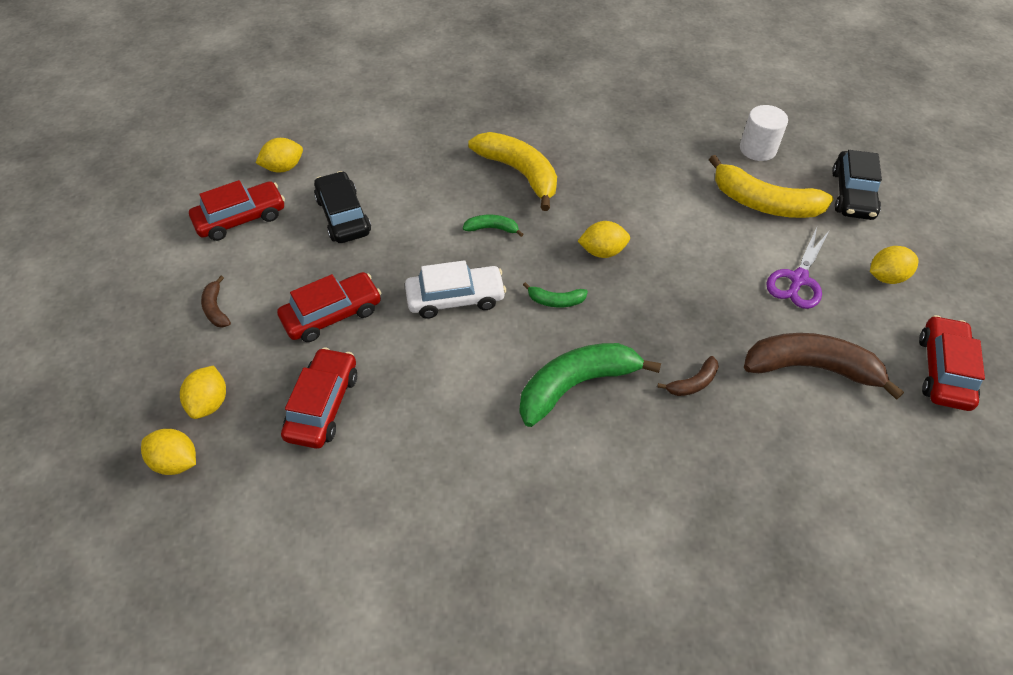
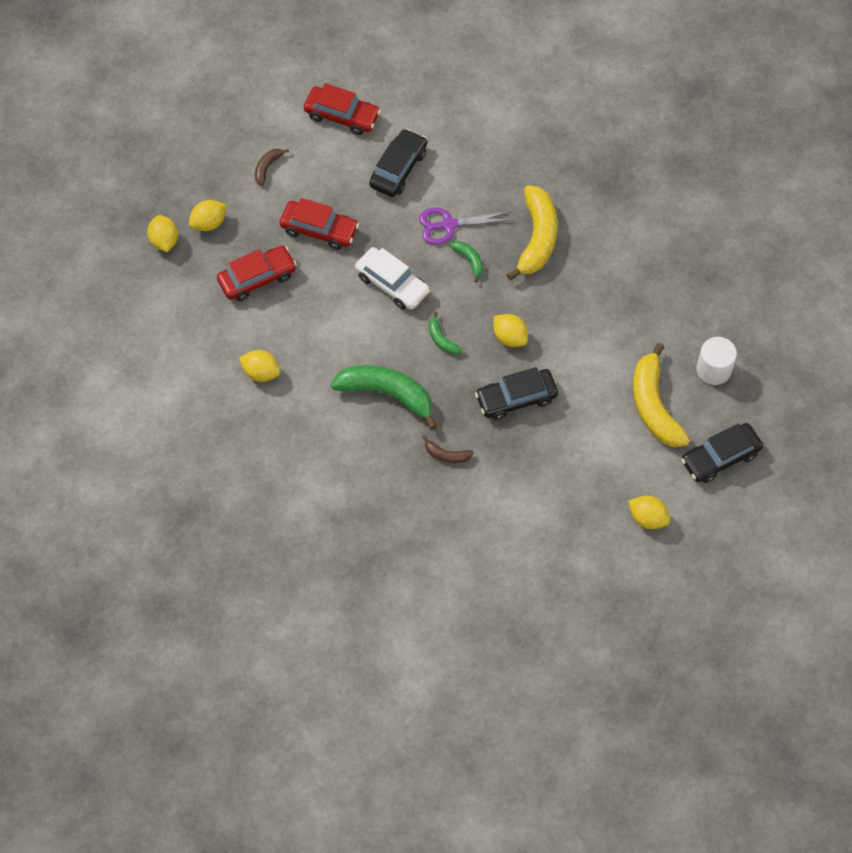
camera: 50 degrees right, 10 degrees up
(283, 168) = (405, 98): yellow lemon -> yellow lemon (261, 373)
(674, 288) = (516, 398): none -> black car
(798, 279) = (594, 466): purple scissors -> purple scissors (449, 225)
(811, 368) = (519, 513): brown banana -> none
(943, 370) = (587, 589): red car -> none

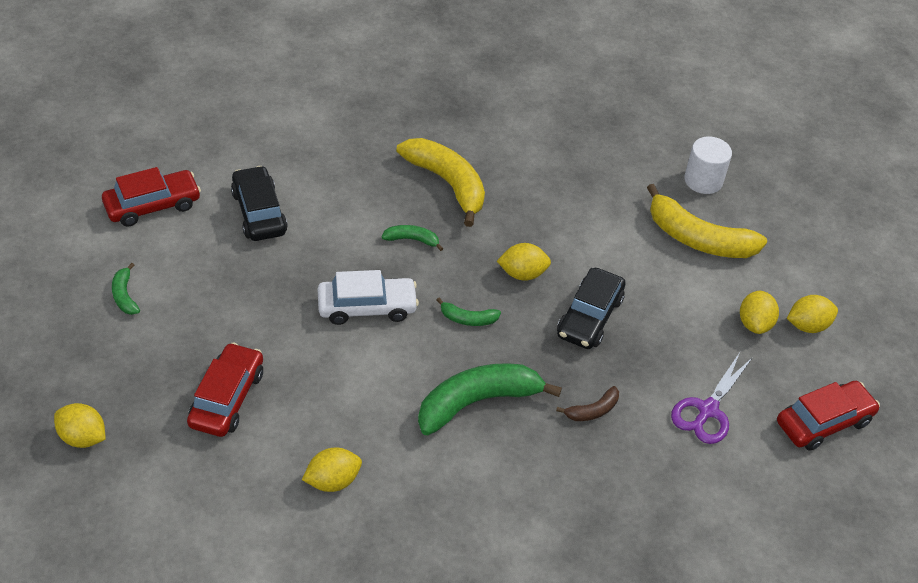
camera: 50 degrees left, 15 degrees down
(209, 223) = (116, 386): yellow lemon -> yellow lemon (754, 324)
(267, 167) = (124, 295): brown banana -> green banana
(319, 230) = (241, 312): red car -> red car (823, 422)
(449, 225) = (360, 225): purple scissors -> purple scissors (707, 410)
(720, 457) = (792, 238): black car -> none

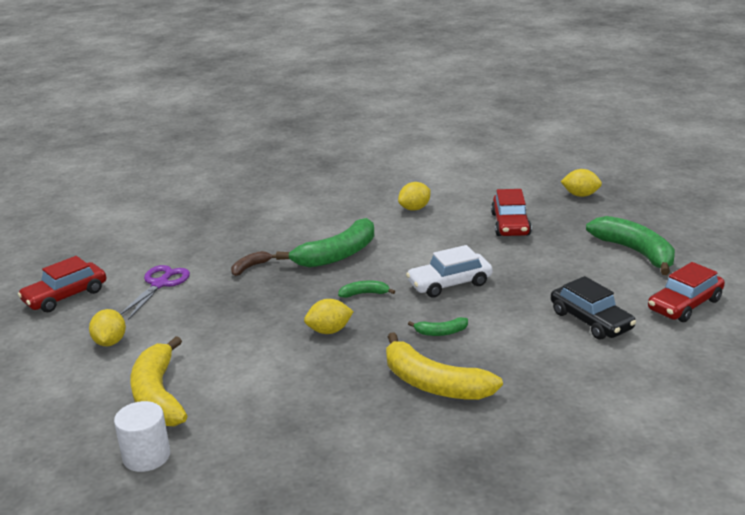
camera: 170 degrees right, 20 degrees down
(124, 295) = (635, 252): green banana -> green banana, size x2.15
(589, 317) = (261, 316): black car -> none
(698, 239) = (158, 396): yellow banana -> yellow banana turned 120 degrees counterclockwise
(807, 326) = (59, 351): yellow lemon -> none

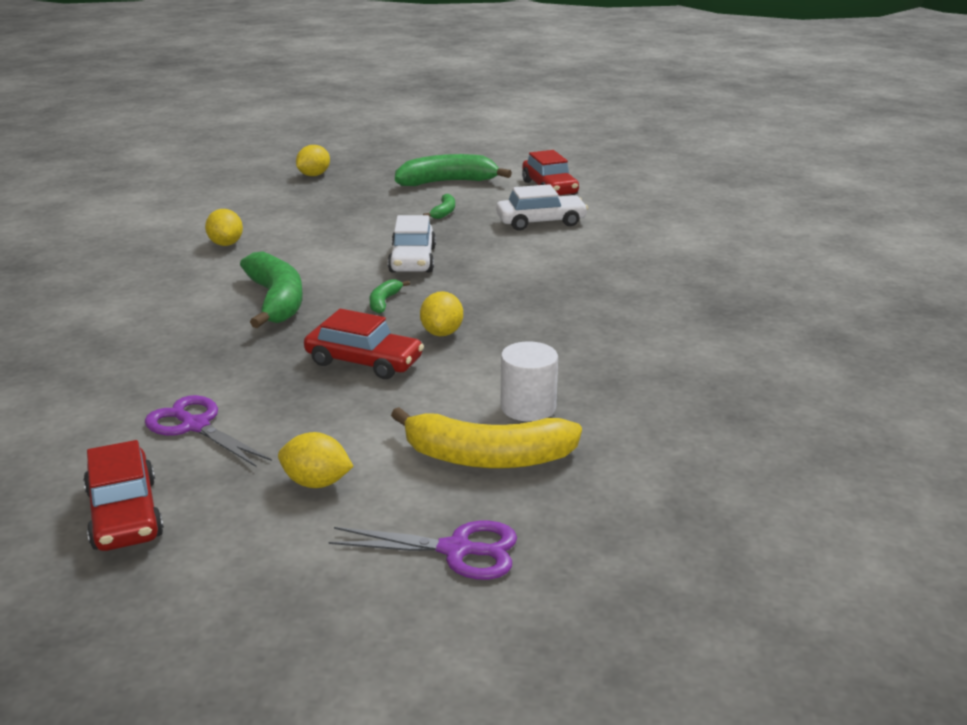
camera: 70 degrees left, 0 degrees up
(49, 411) = (456, 550): none -> purple scissors
(146, 456) = (612, 479): white cylinder -> white cylinder (528, 407)
(250, 267) = (235, 356): brown banana -> none
(433, 384) = (587, 301): yellow banana -> none
(441, 332) = (500, 281): green banana -> green banana (444, 212)
(510, 224) = (329, 212): red car -> red car (364, 361)
(591, 320) = (541, 222): black car -> white car

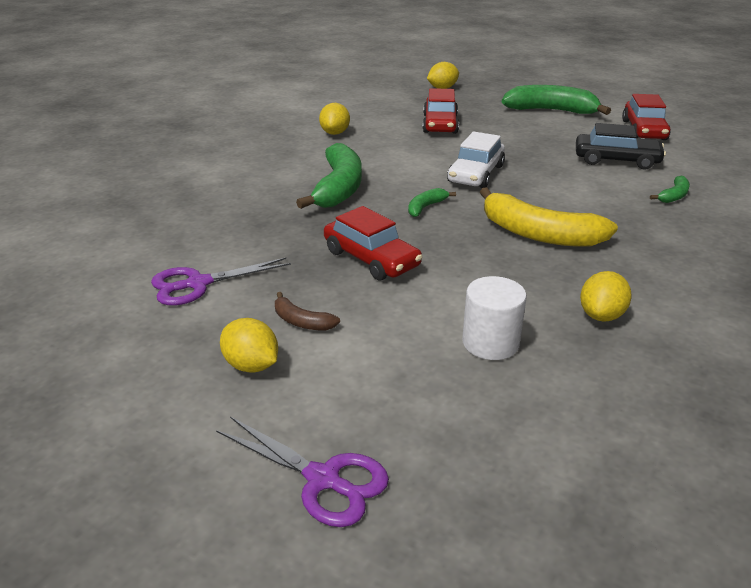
camera: 25 degrees right, 5 degrees up
(125, 514) = (88, 348): red car -> red car (440, 124)
(196, 426) = (198, 284): purple scissors -> purple scissors turned 90 degrees counterclockwise
(337, 433) = (301, 321): none -> brown banana
(442, 333) = (457, 247): yellow lemon -> yellow lemon (601, 315)
(444, 212) = (531, 136): green banana -> green banana (674, 196)
(487, 457) = (417, 385): yellow banana -> yellow banana (539, 234)
(541, 222) = (616, 160): white car -> black car

